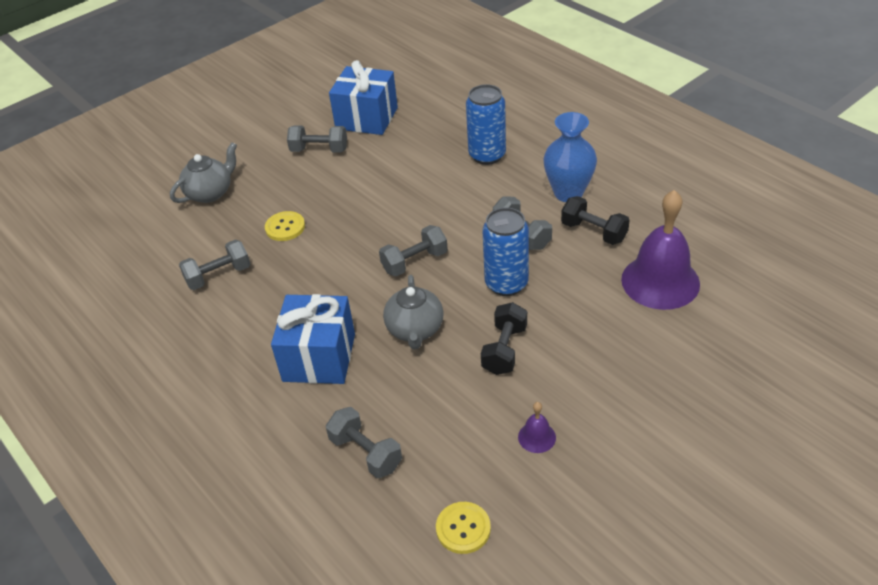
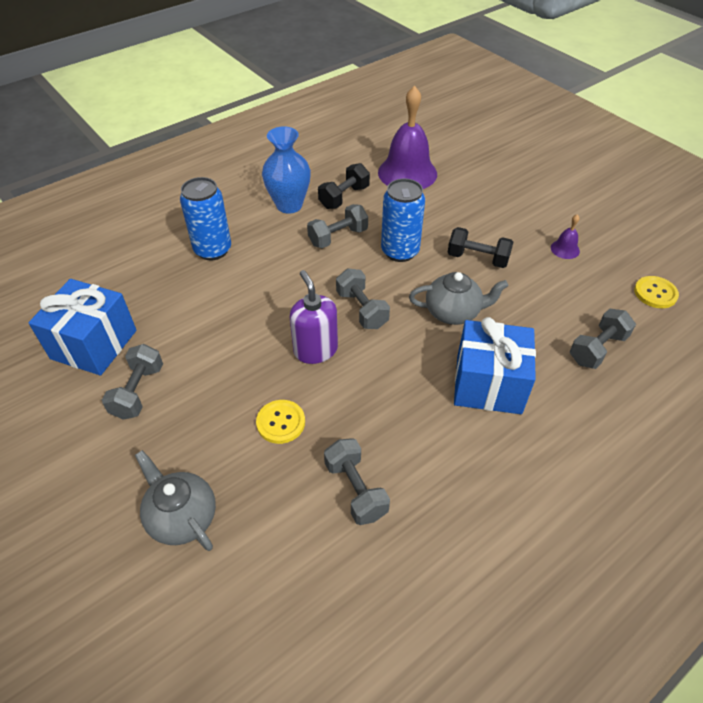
camera: 90 degrees left, 5 degrees up
(362, 237) = (315, 350): none -> purple soap dispenser

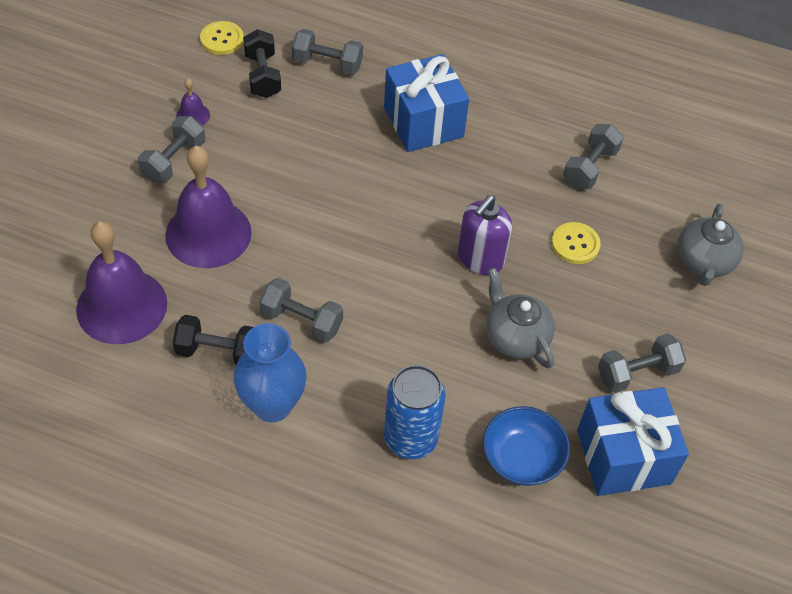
camera: 125 degrees left, 5 degrees up
(148, 293) = (522, 458): none -> blue bowl
(362, 309) = (401, 246): grey dumbbell -> grey dumbbell (174, 161)
(400, 251) = (288, 251): blue can -> none
(441, 221) = (208, 233): none -> purple bell
(453, 312) = (352, 173): grey teapot -> grey teapot (515, 337)
(477, 258) = (256, 180): black dumbbell -> black dumbbell (262, 76)

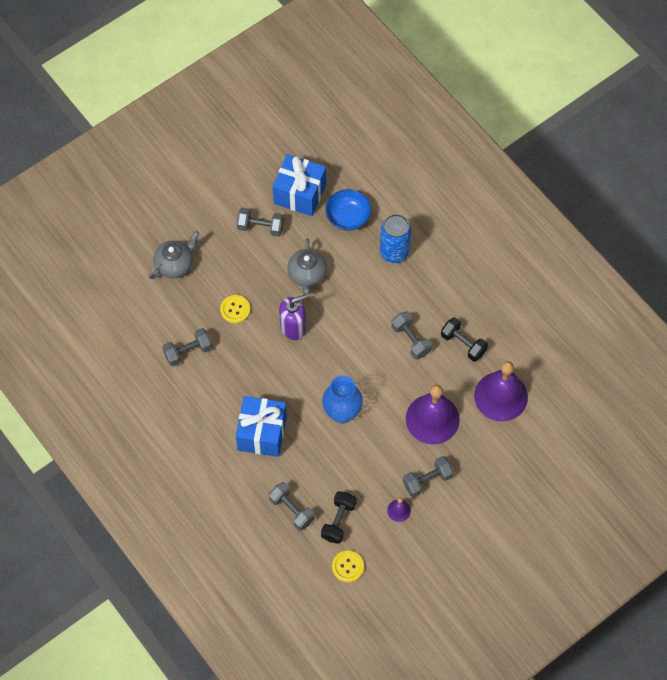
camera: 145 degrees left, 10 degrees up
(272, 405) = (451, 302): blue vase -> blue vase (342, 413)

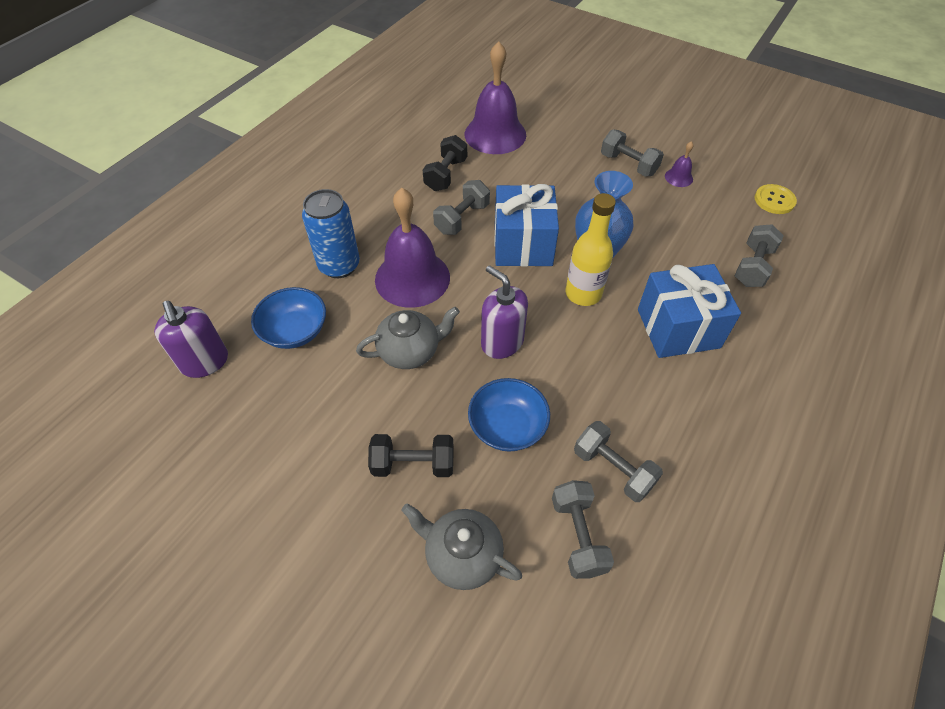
camera: 110 degrees left, 10 degrees down
(235, 309) = (507, 426): yellow button -> blue bowl
(260, 227) = (344, 441): grey dumbbell -> grey dumbbell (578, 535)
(300, 194) = (266, 405): blue gift -> blue gift (523, 244)
(312, 390) = (583, 293): none -> yellow bottle
(338, 521) = (731, 222): black dumbbell -> black dumbbell (413, 464)
(343, 168) = (205, 362): none -> purple soap dispenser
(432, 419) = (554, 177): purple bell -> purple bell (412, 278)

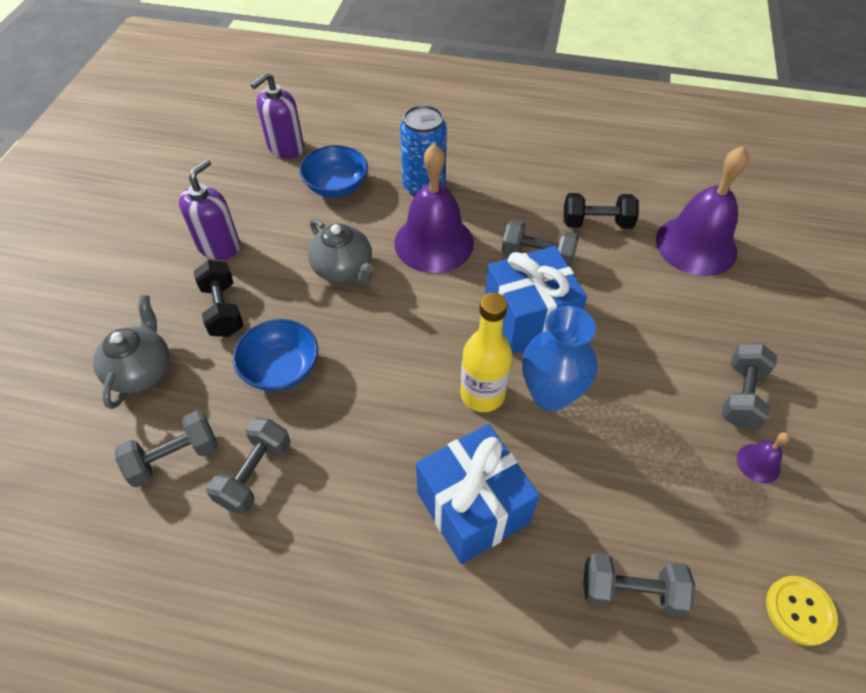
camera: 70 degrees right, 0 degrees up
(502, 342) = (382, 337): purple soap dispenser -> purple soap dispenser (219, 246)

